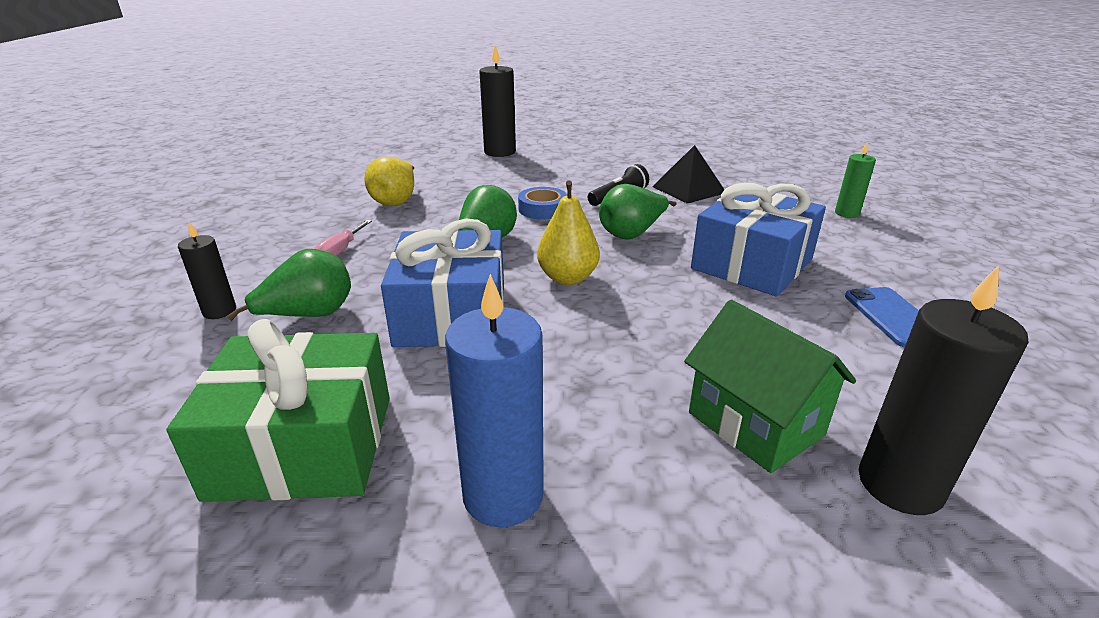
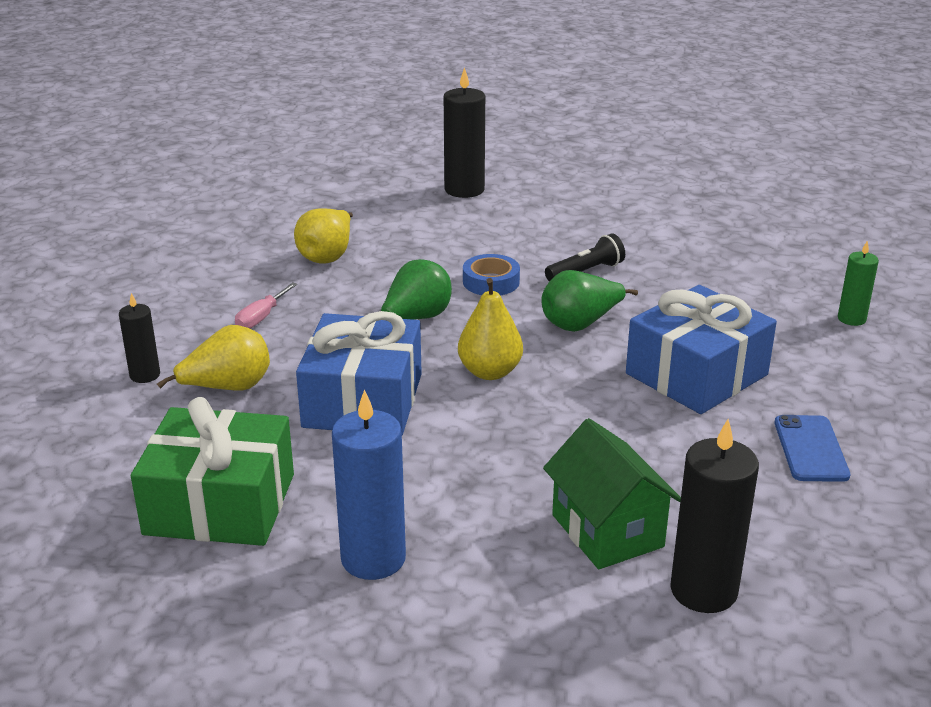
camera: 10 degrees right, 0 degrees up
(309, 315) = (228, 388): green pear -> yellow pear
(689, 189) = (677, 268): black pyramid -> none

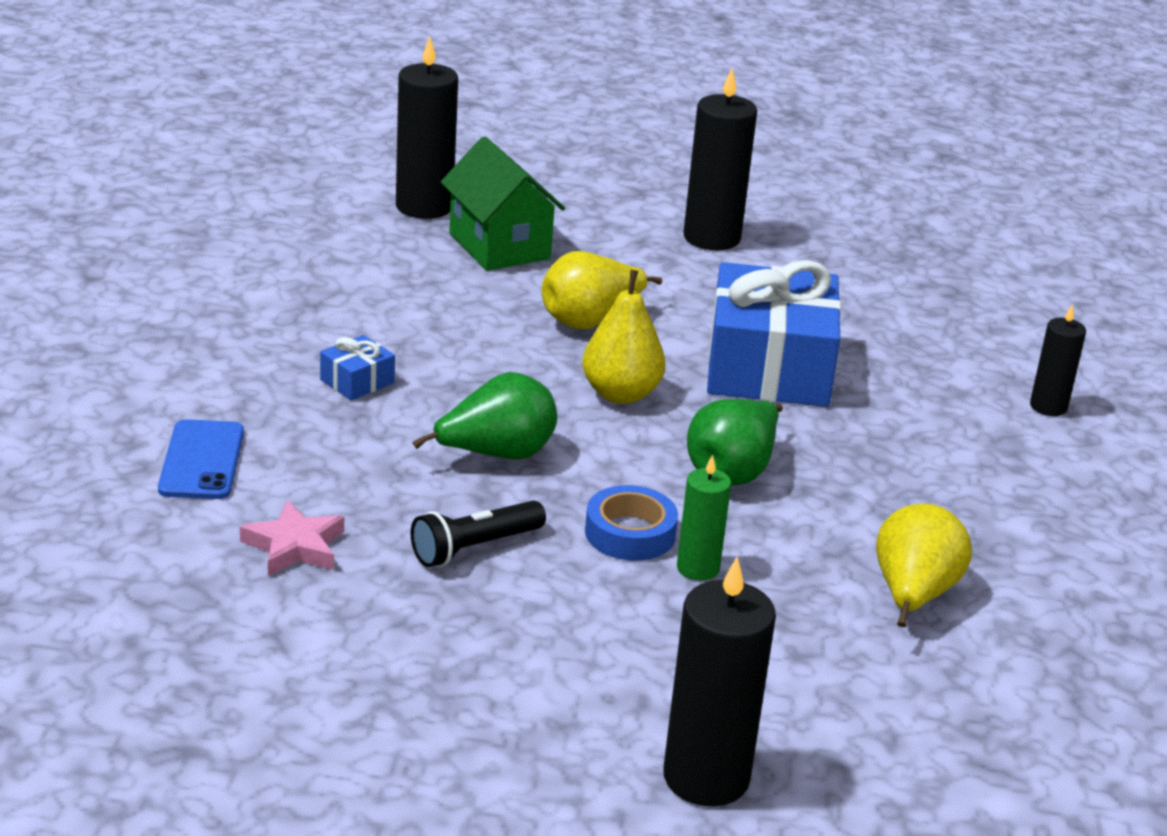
camera: 175 degrees right, 0 degrees up
(220, 504) = (872, 280): green gift -> none
(228, 388) = (936, 387): yellow pear -> yellow pear (590, 321)
(261, 318) = (953, 481): pink screwdriver -> none
(373, 558) = (711, 238): blue candle -> black candle
(692, 270) = (295, 546): none -> pink star
(696, 374) = (357, 381): blue gift -> blue gift, size x0.41
(810, 449) = (263, 299): blue phone -> blue phone (202, 460)
(851, 319) = (94, 449): green candle -> green candle (698, 568)

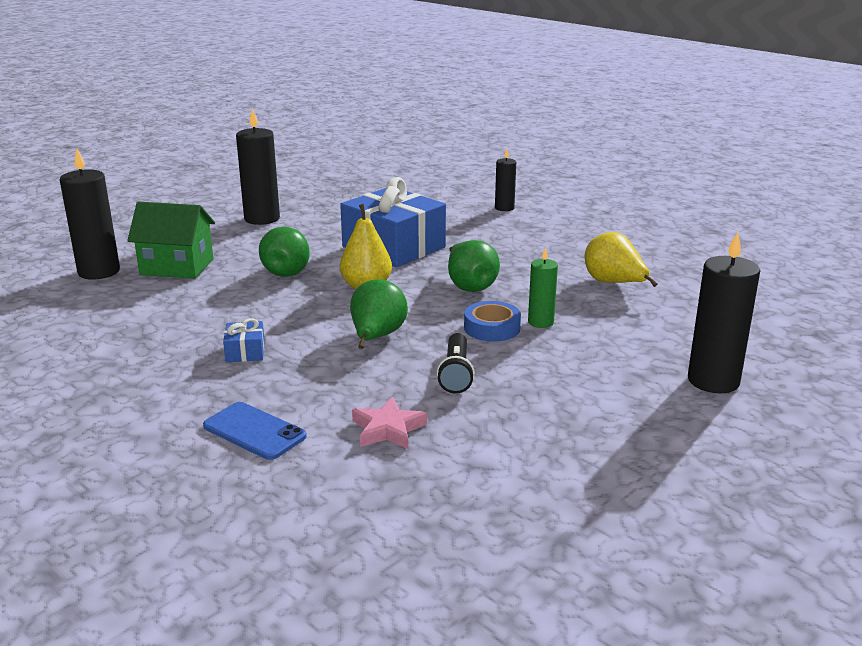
camera: 50 degrees left, 5 degrees down
(590, 321) = (288, 271): yellow pear -> green pear

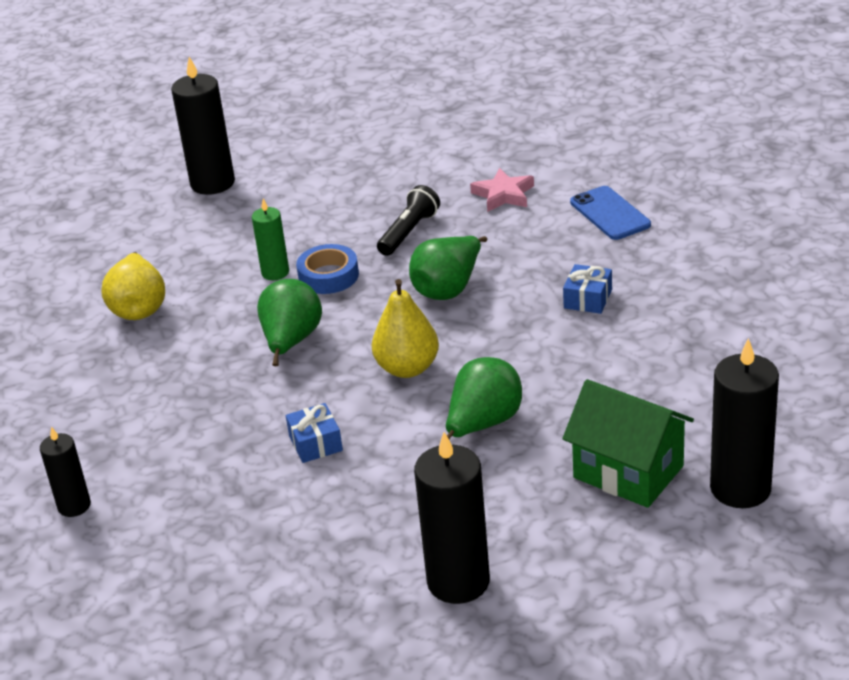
camera: 150 degrees left, 10 degrees up
(394, 247) = (315, 443): blue gift -> blue gift, size x0.41

